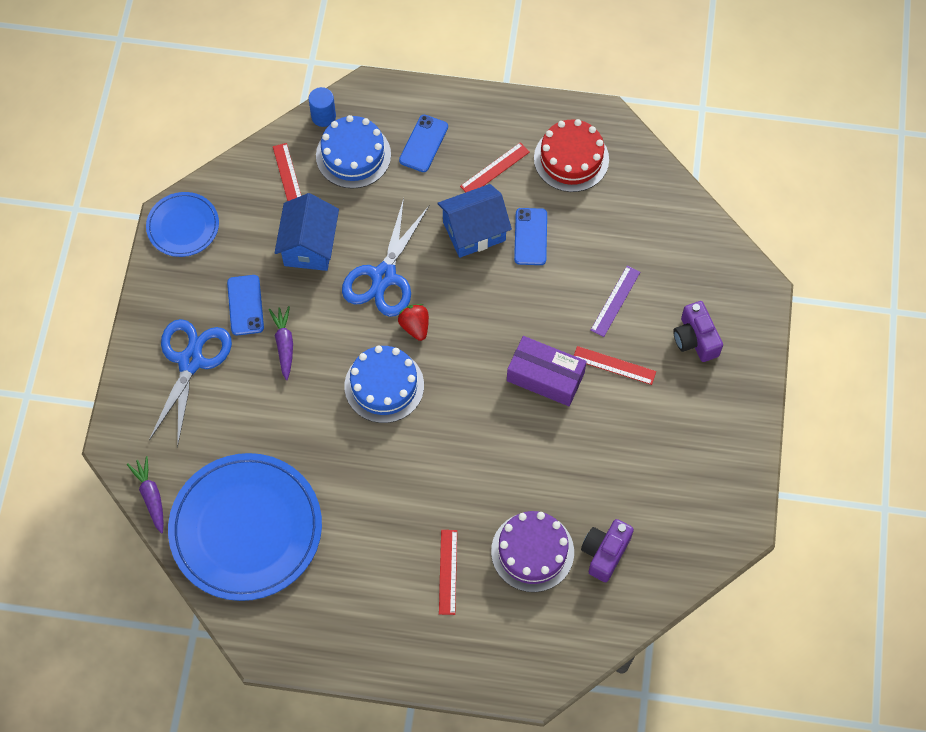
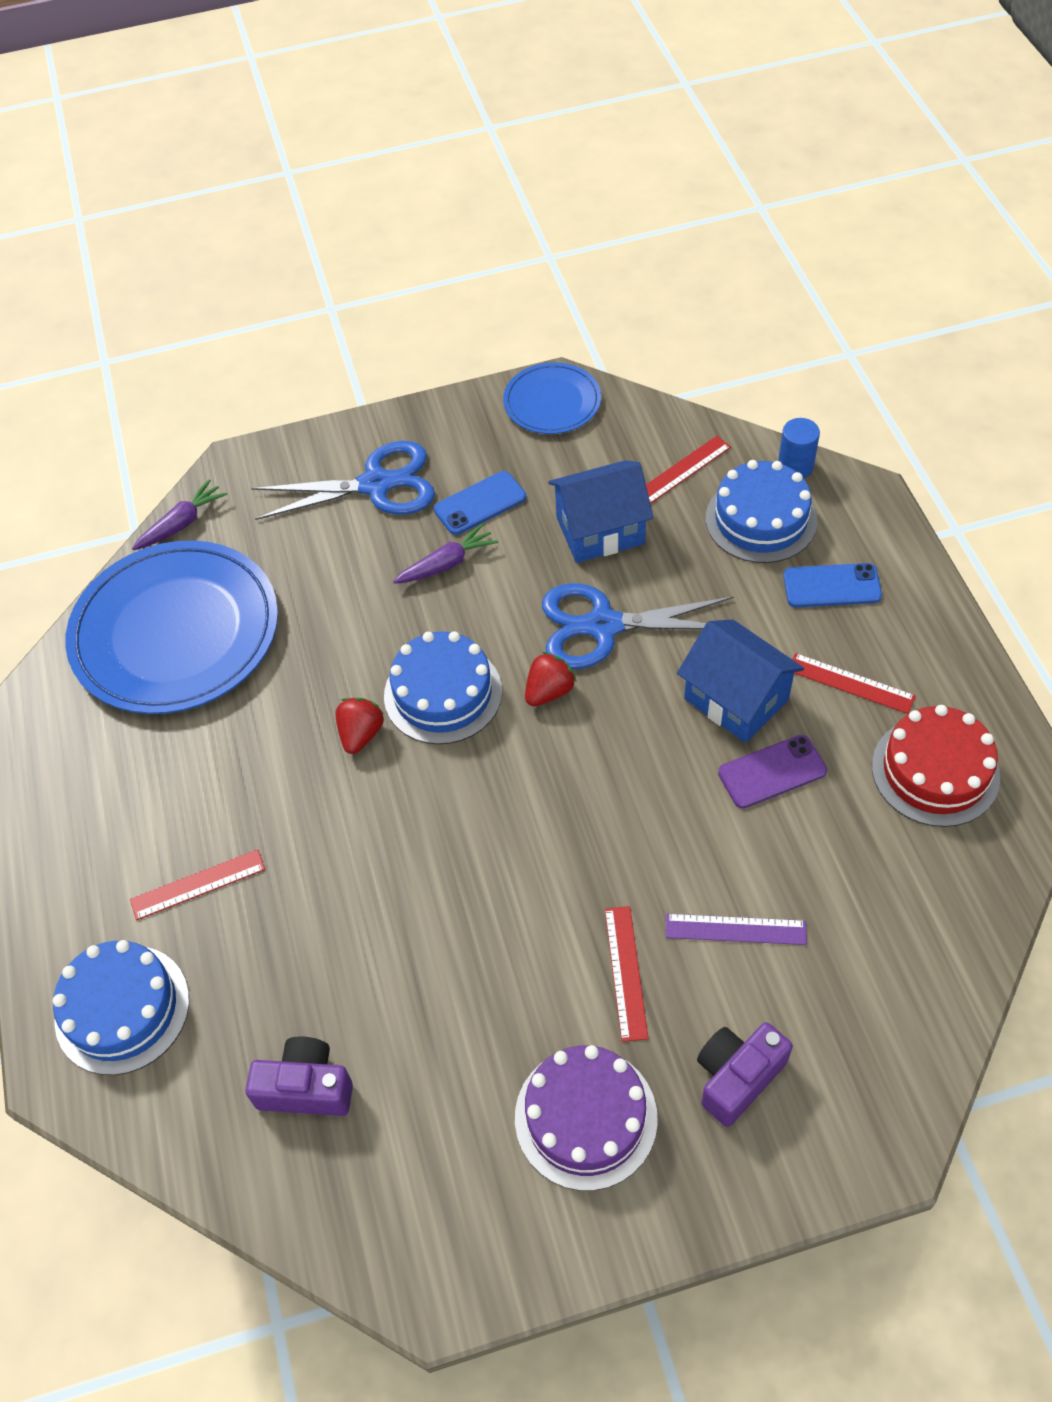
camera: 70 degrees right, 10 degrees down
(389, 443) = (361, 734): none -> red strawberry
(510, 639) = (122, 1009): none -> blue cake
(530, 237) = (772, 772): blue phone -> purple phone
(532, 551) = (269, 983): purple cake -> purple cake (585, 1117)
(545, 377) = (557, 884): purple box -> none

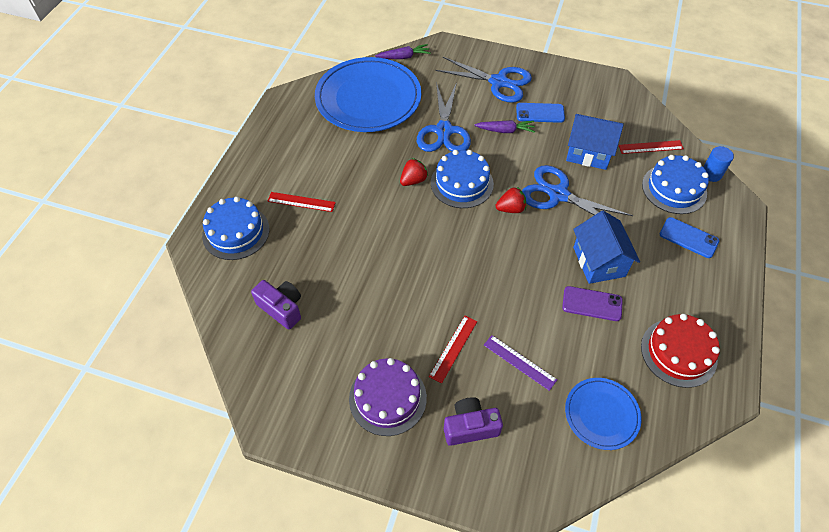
camera: 30 degrees right, 0 degrees up
(348, 619) = (444, 131): none -> blue scissors
(552, 402) = (608, 86): blue plate -> blue plate (601, 414)
(850, 683) = (664, 287): red ruler -> none

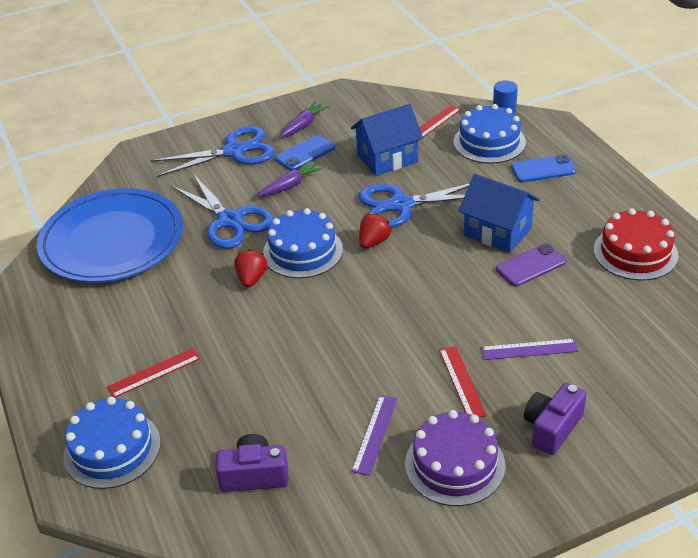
camera: 40 degrees left, 15 degrees down
(367, 339) = (375, 434): none -> purple ruler
(403, 57) = (106, 184): purple carrot -> purple carrot (303, 125)
(601, 414) = (637, 337): blue plate -> none

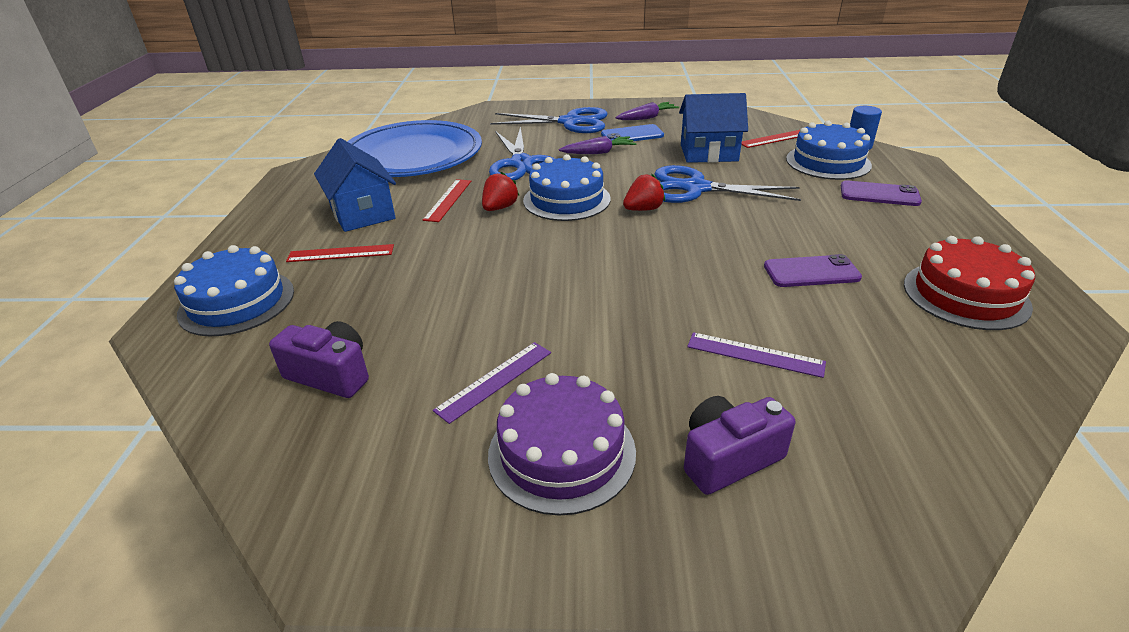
camera: 25 degrees right, 5 degrees down
(462, 382) = (642, 361): red ruler -> red ruler (448, 200)
(497, 232) = (789, 233): blue house -> blue house (362, 213)
(543, 169) = (879, 194): blue phone -> purple phone

